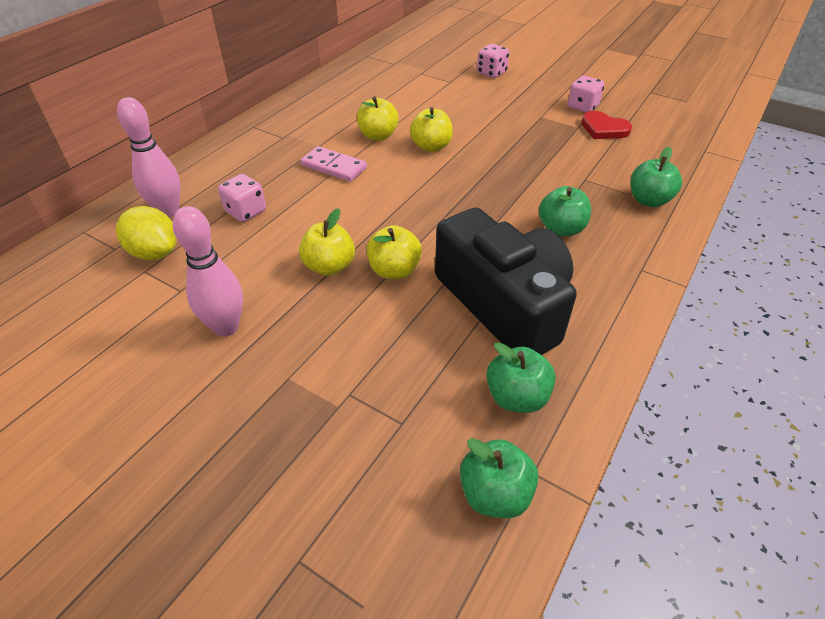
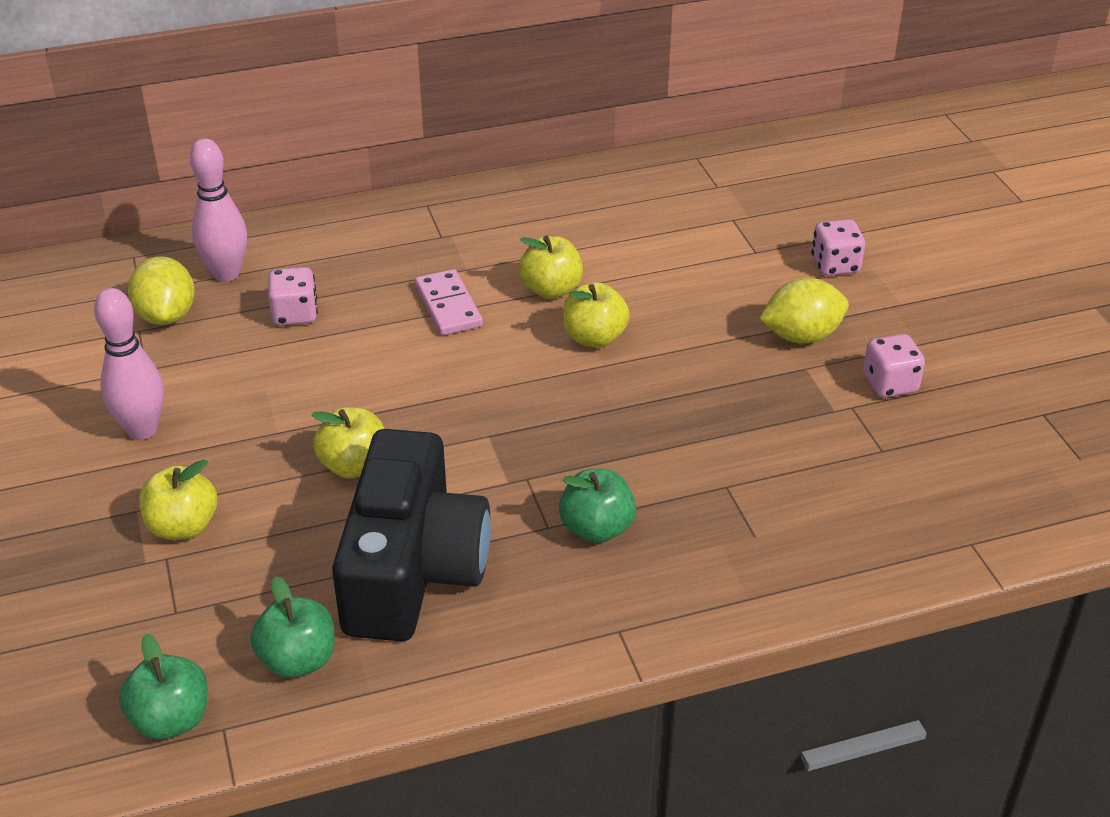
camera: 40 degrees right, 5 degrees down
(329, 266) = (299, 423): yellow apple -> yellow apple (183, 526)
(520, 105) = (801, 336): none -> yellow lemon
(603, 129) = (868, 432): red heart -> none
(648, 200) = (766, 560): green apple -> none

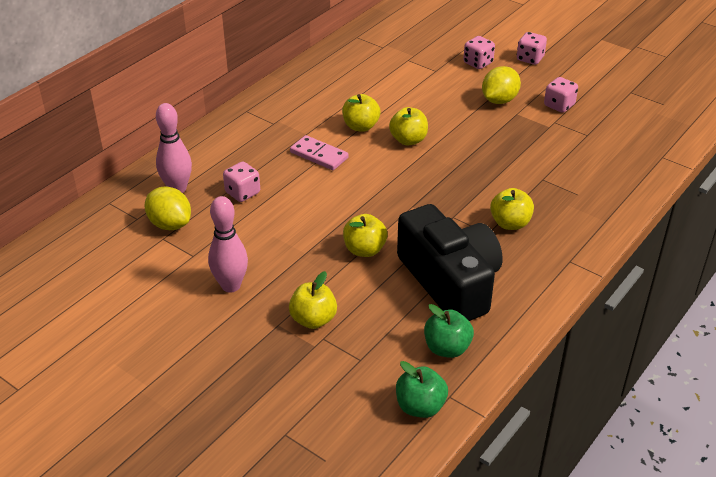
camera: 35 degrees left, 0 degrees up
(596, 528) = (510, 223): green apple -> yellow apple
(929, 291) = (530, 59): none -> pink dice

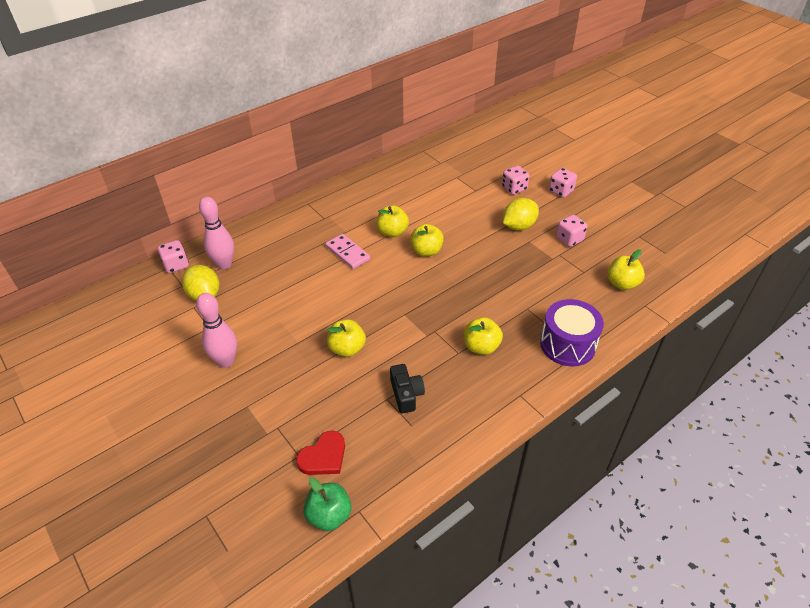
camera: 15 degrees right, 5 degrees up
(242, 193) = (272, 277): pink dice -> pink dice (176, 265)
(313, 319) = (277, 407): yellow apple -> yellow apple (622, 283)
(388, 355) = (323, 456): none -> red heart
(447, 348) = (376, 461): green apple -> none
(450, 281) = (406, 394): black camera -> black camera, size x0.43
(599, 206) = (567, 344): none -> purple drum

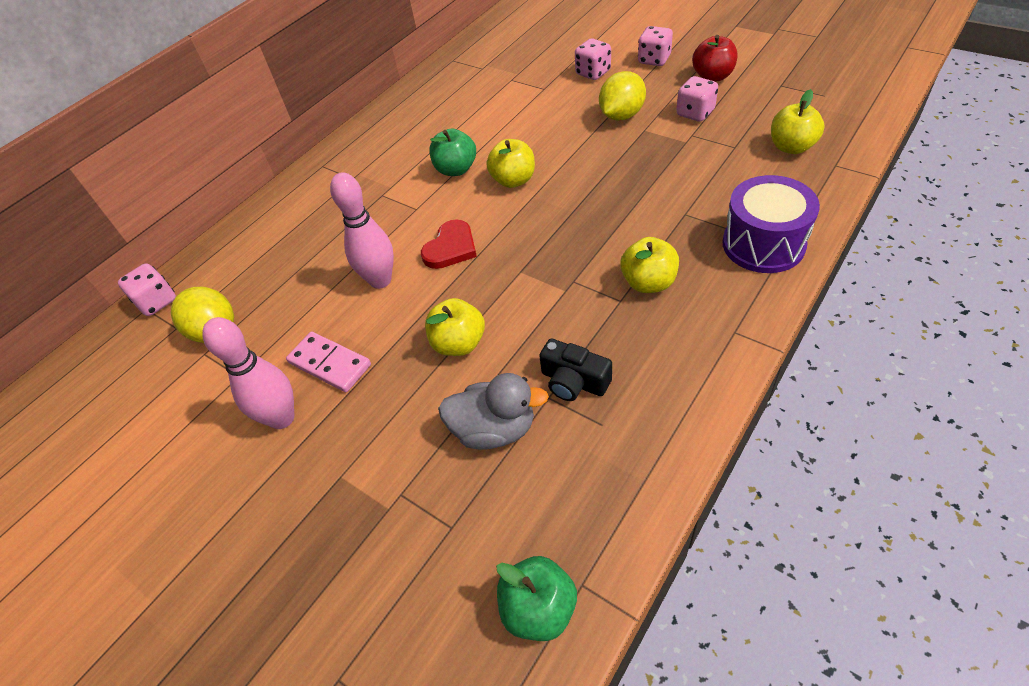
camera: 10 degrees left, 5 degrees up
(224, 264) = (230, 280): pink bowling pin -> pink bowling pin (380, 280)
(323, 456) = (490, 516): red heart -> red heart (451, 248)
(346, 407) = (494, 429): none -> grey duck
(347, 253) = (405, 213): pink domino -> pink domino (330, 364)
(392, 232) = (456, 169): yellow apple -> green apple
(406, 394) = (573, 381): black camera -> black camera turned 150 degrees clockwise
(595, 216) = (712, 76): none -> red apple

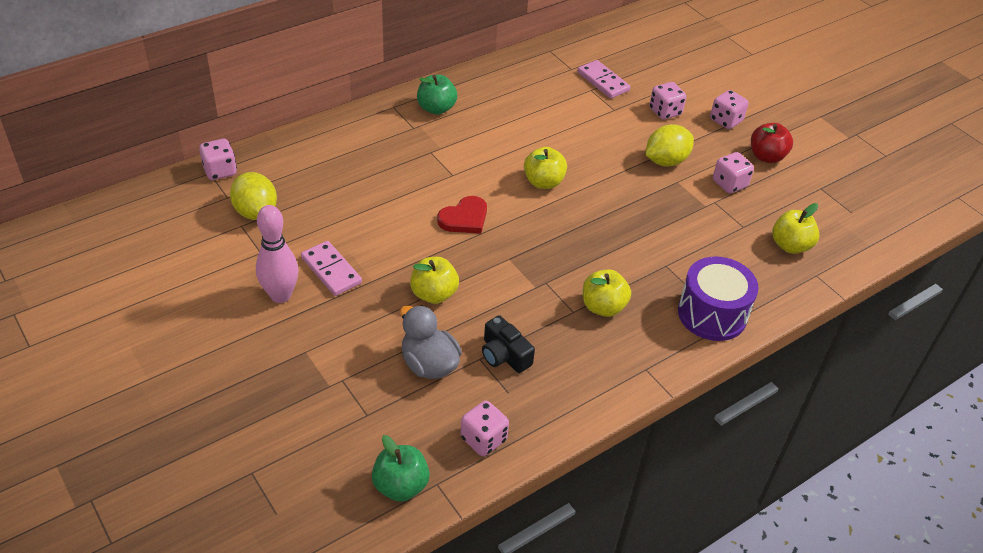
camera: 10 degrees right, 5 degrees down
(380, 280) = (397, 222): pink bowling pin -> none
(456, 169) = (501, 154): green apple -> green apple (436, 108)
(494, 429) = (429, 364): grey duck -> grey duck turned 150 degrees counterclockwise
(518, 68) = (603, 81): none -> pink domino
(606, 497) = (483, 439): none -> pink dice

